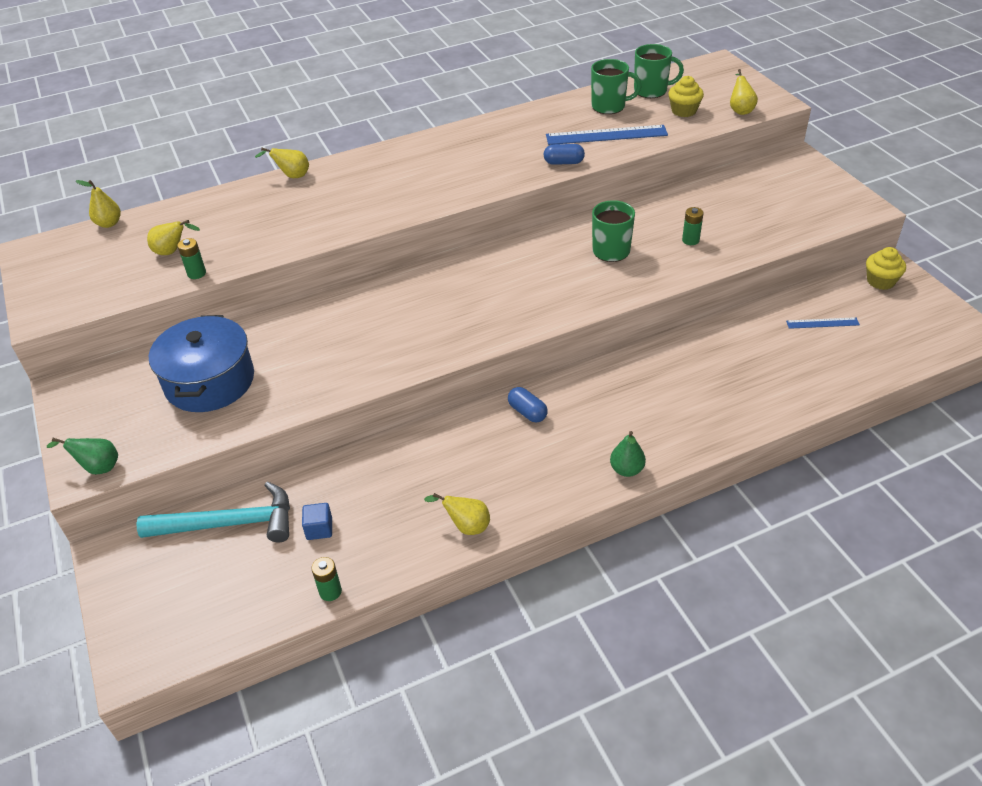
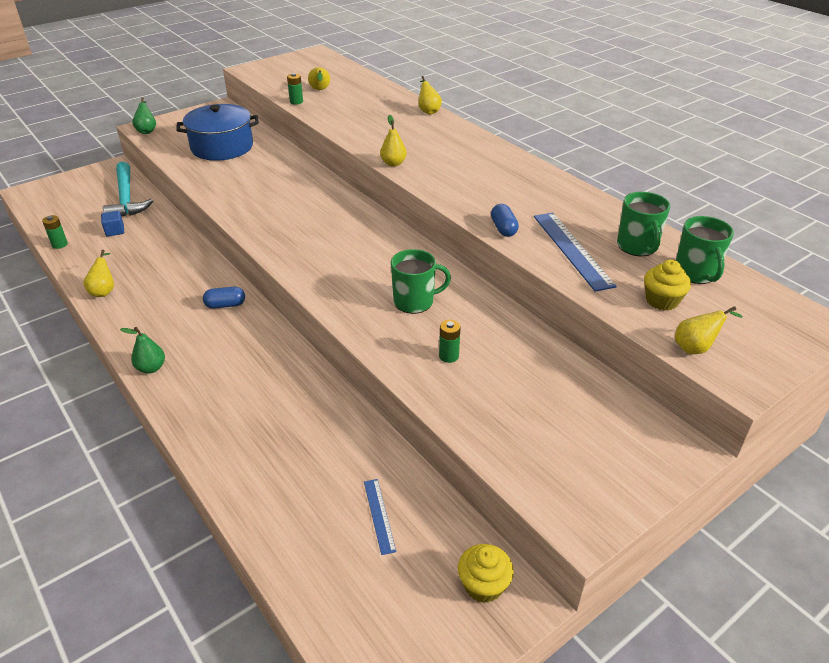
camera: 75 degrees right, 5 degrees down
(109, 223) = (349, 66): yellow pear -> yellow pear (393, 163)
(527, 412) = (225, 305): blue capsule -> blue capsule turned 45 degrees clockwise

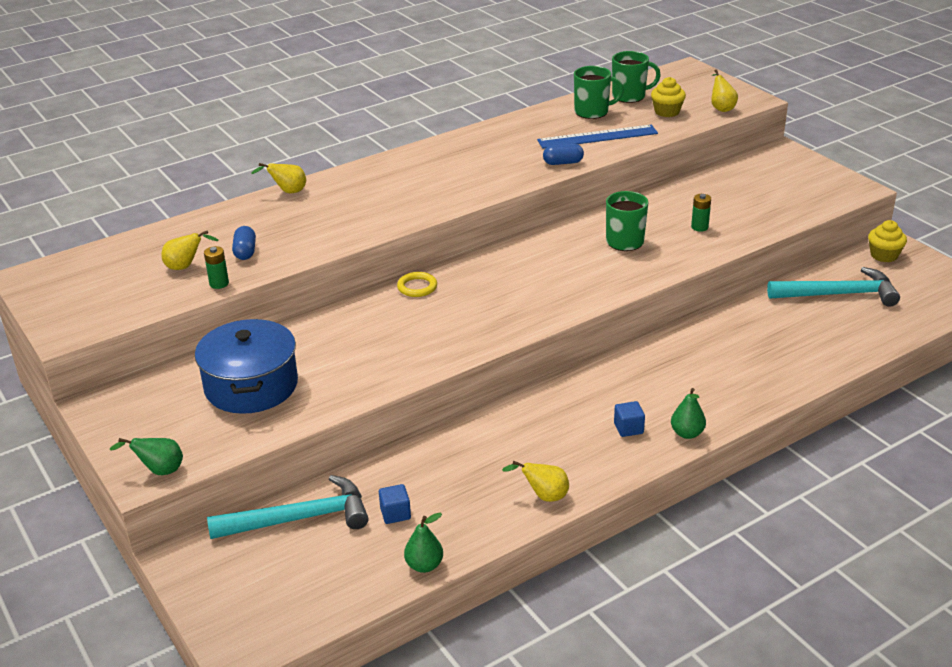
camera: 85 degrees left, 5 degrees down
(59, 244) = (424, 565): green battery -> green pear
(170, 334) = (628, 428): none -> blue cube
(225, 305) = (575, 394): blue capsule -> blue capsule (245, 252)
(336, 196) = (417, 287): none -> yellow ring
(379, 515) = (839, 294): blue ruler -> turquoise hammer
(393, 163) = (422, 214): yellow pear -> none

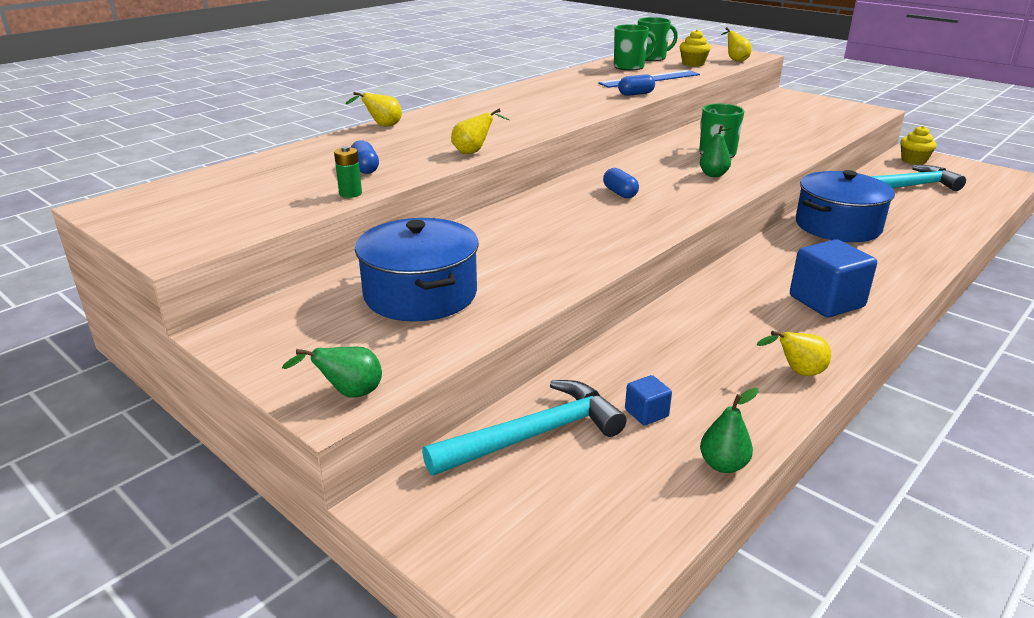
camera: 15 degrees left, 5 degrees down
(186, 267) = (302, 184): yellow pear -> yellow pear (474, 152)
(417, 287) = (547, 198): yellow ring -> none
(488, 288) = (620, 193): none -> blue capsule
(628, 428) = (826, 301): blue cube -> blue cube, size x2.06
(687, 433) = (886, 299): green pear -> green pear (713, 175)
(699, 227) = (772, 140): green battery -> none
(716, 339) = (838, 226): none -> blue pot

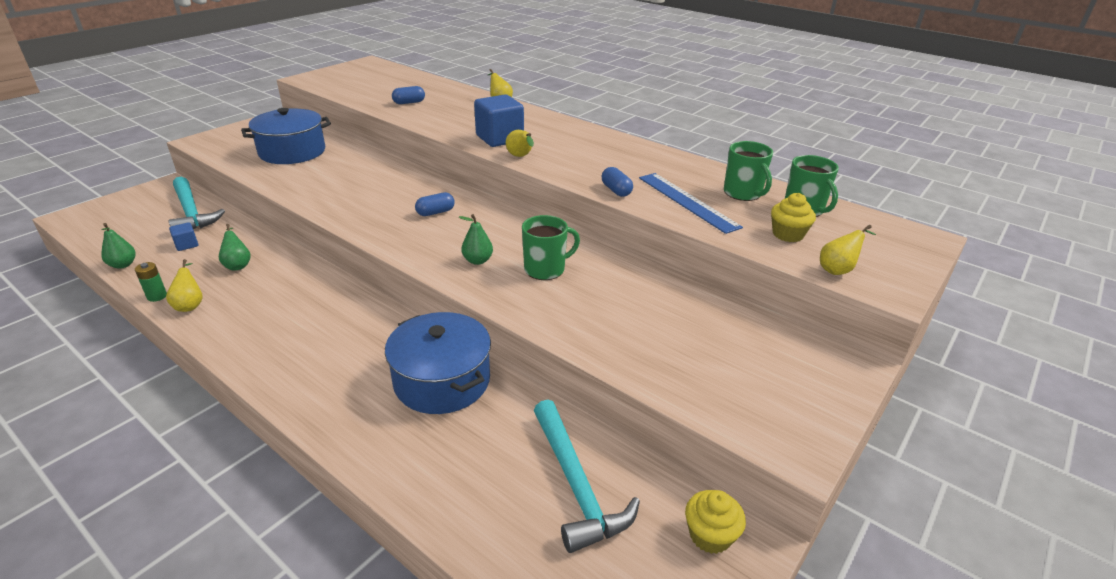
camera: 85 degrees right, 5 degrees up
(349, 393) = (203, 143): green pear -> green pear (238, 265)
(350, 193) = (365, 102): green battery -> green battery (157, 296)
(474, 152) = (435, 128): yellow pear -> yellow pear (520, 157)
(826, 301) = (281, 338): blue cube -> blue cube (499, 138)

